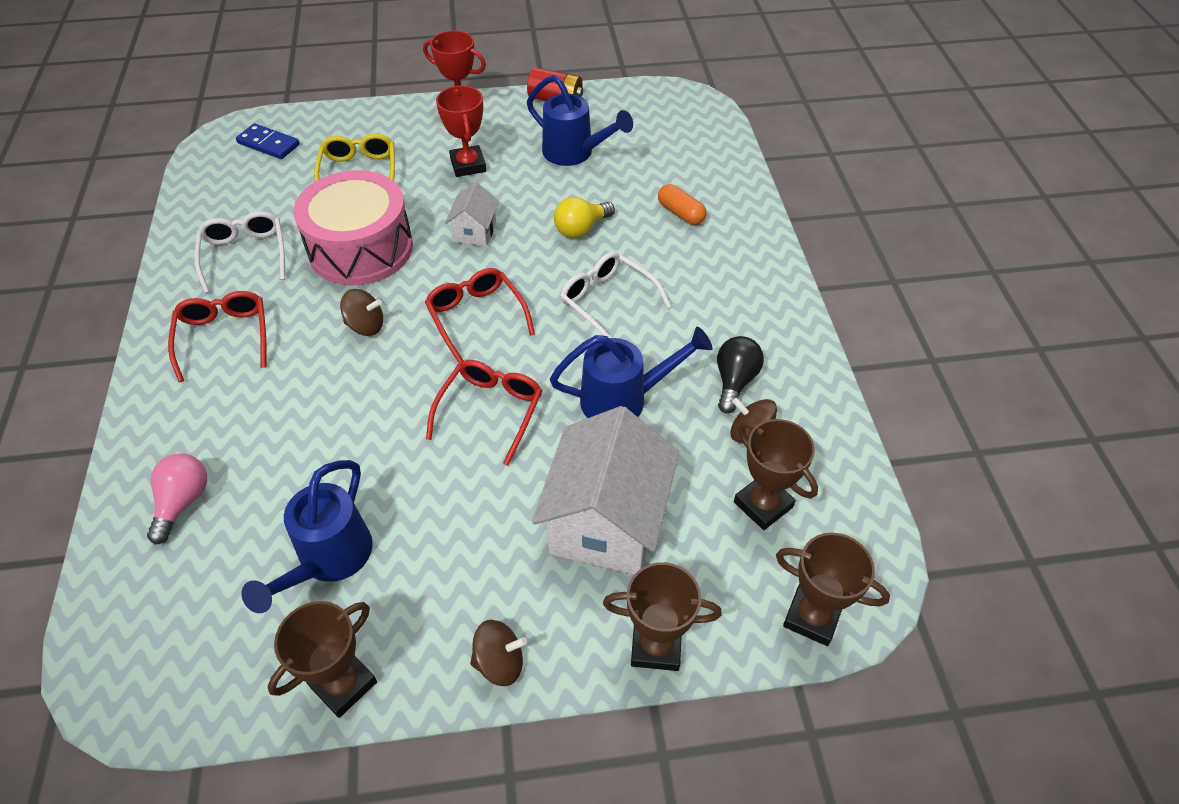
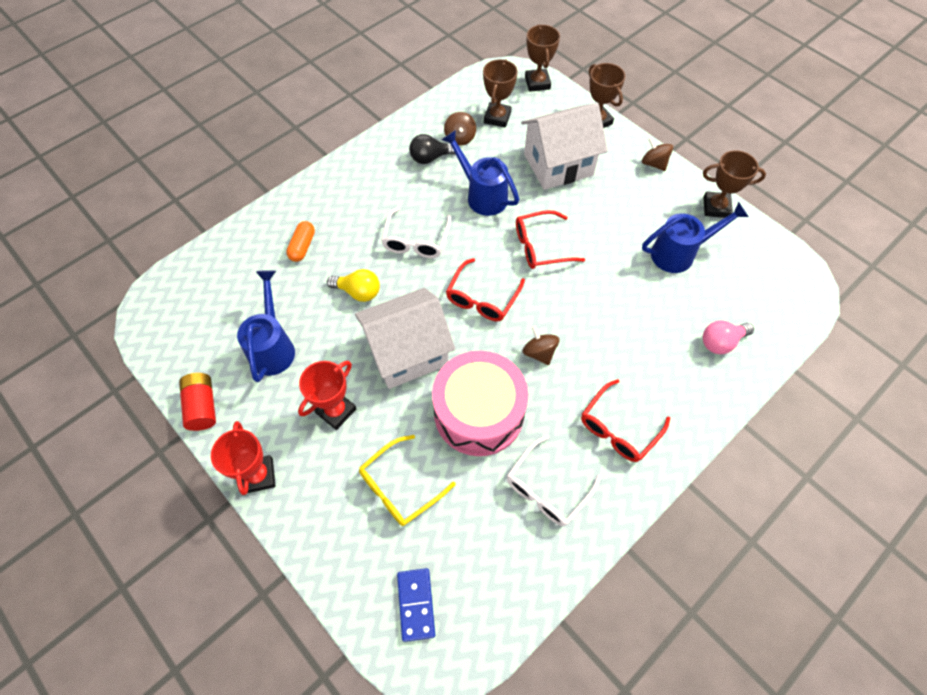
camera: 125 degrees left, 10 degrees up
(475, 231) = (407, 352): white house -> white house, size x2.04

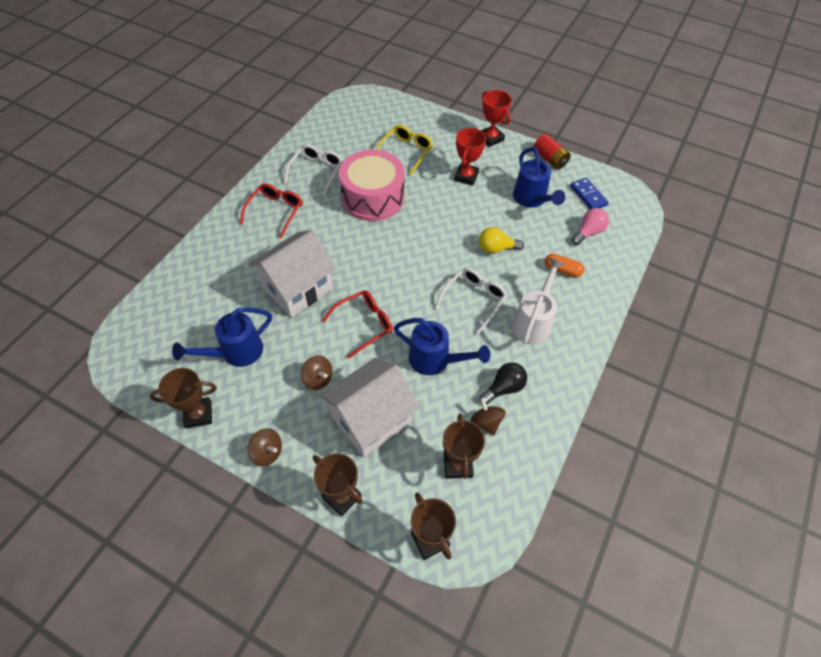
camera: 160 degrees right, 5 degrees down
(302, 246) = (562, 270): orange capsule -> orange capsule turned 60 degrees counterclockwise
(368, 204) = (533, 321): none -> white watering can
(407, 352) = (437, 219): white house -> white house (297, 288)
(416, 240) = (474, 300): white glasses -> white glasses turned 45 degrees clockwise
(416, 604) = (374, 112): blue domino -> blue domino (588, 195)
(482, 298) = (399, 269): red glasses -> none
(539, 352) = (342, 242): brown spinning top -> brown spinning top (318, 379)
(721, 342) = (200, 285): pink light bulb -> pink light bulb (588, 232)

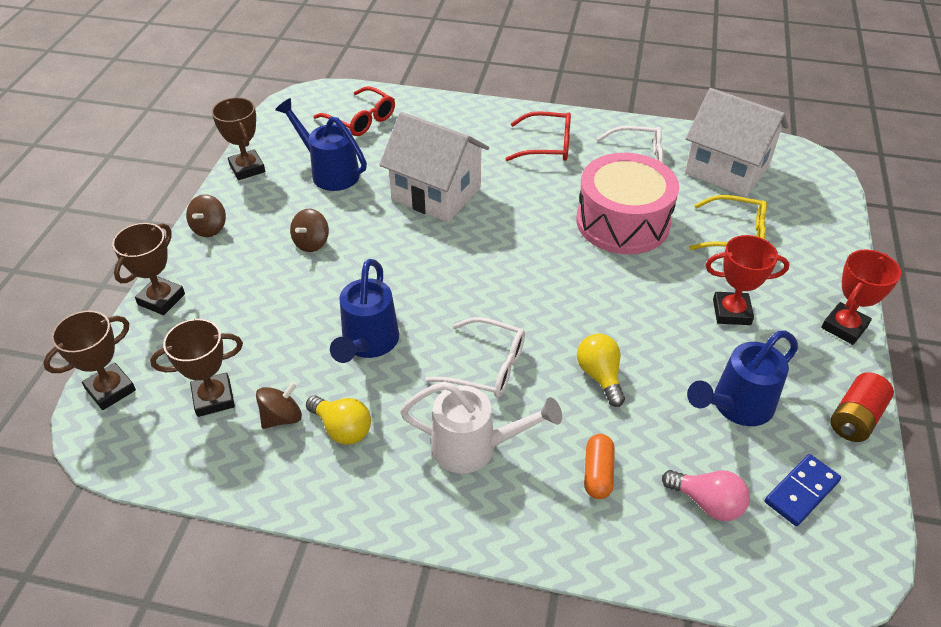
camera: 75 degrees right, 10 degrees down
(363, 325) = (402, 263): red glasses -> red glasses (360, 119)
(371, 419) = (265, 301): white house -> white house (726, 170)
(504, 388) = (342, 429): black light bulb -> yellow light bulb

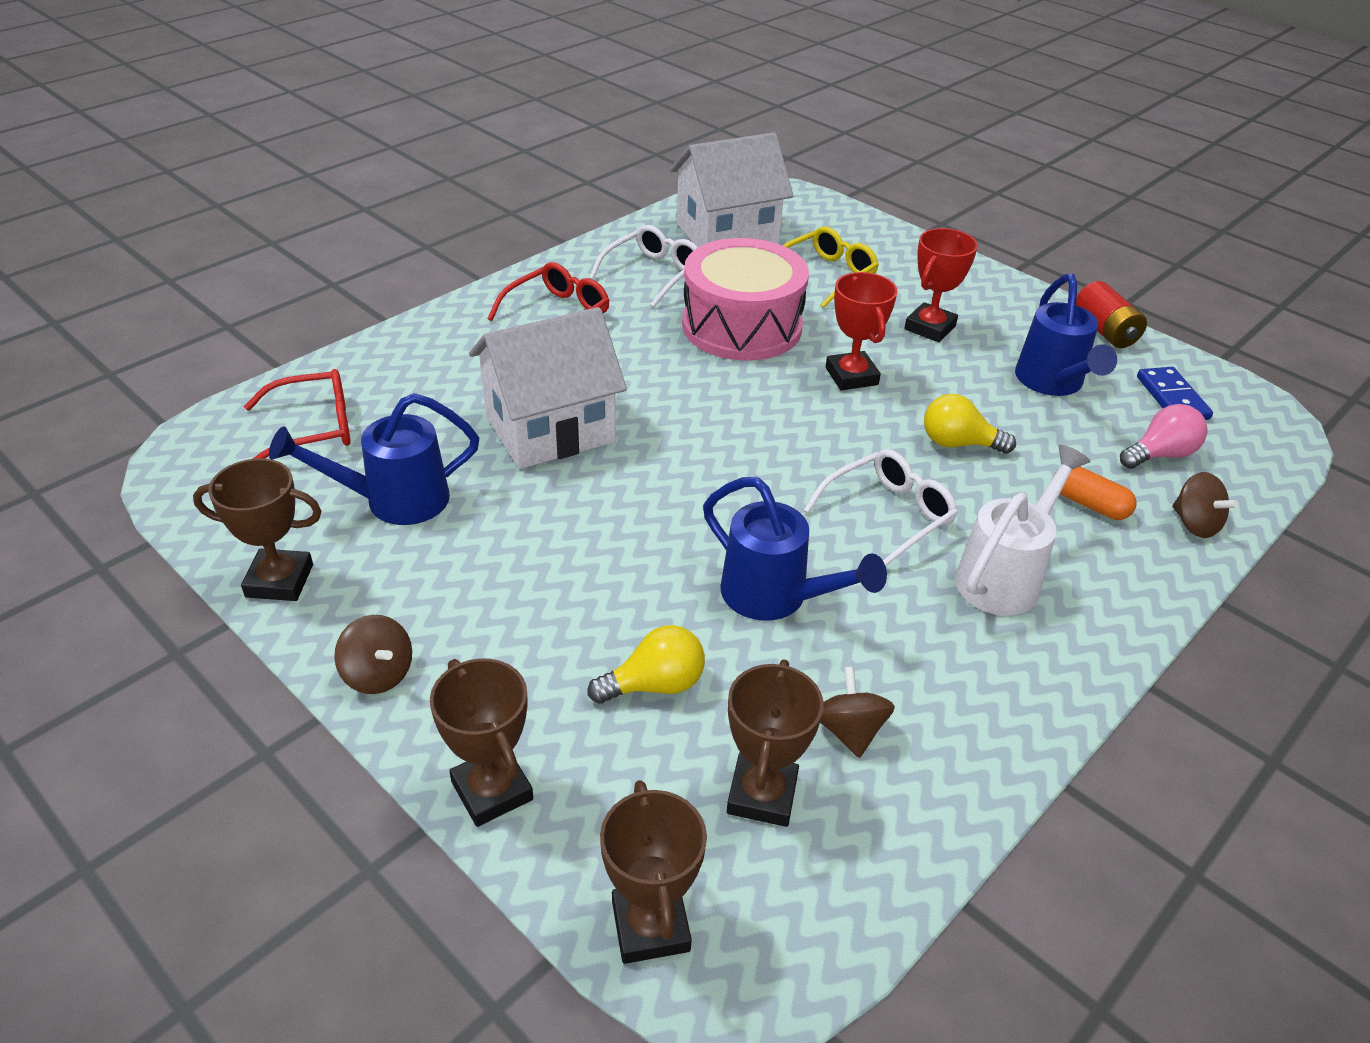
camera: 60 degrees left, 5 degrees down
(311, 243) = (529, 575): brown spinning top -> brown spinning top (1194, 524)
(342, 429) = (907, 678): yellow light bulb -> yellow light bulb (655, 685)
(844, 327) = (994, 283): red trophy -> red trophy (851, 376)

